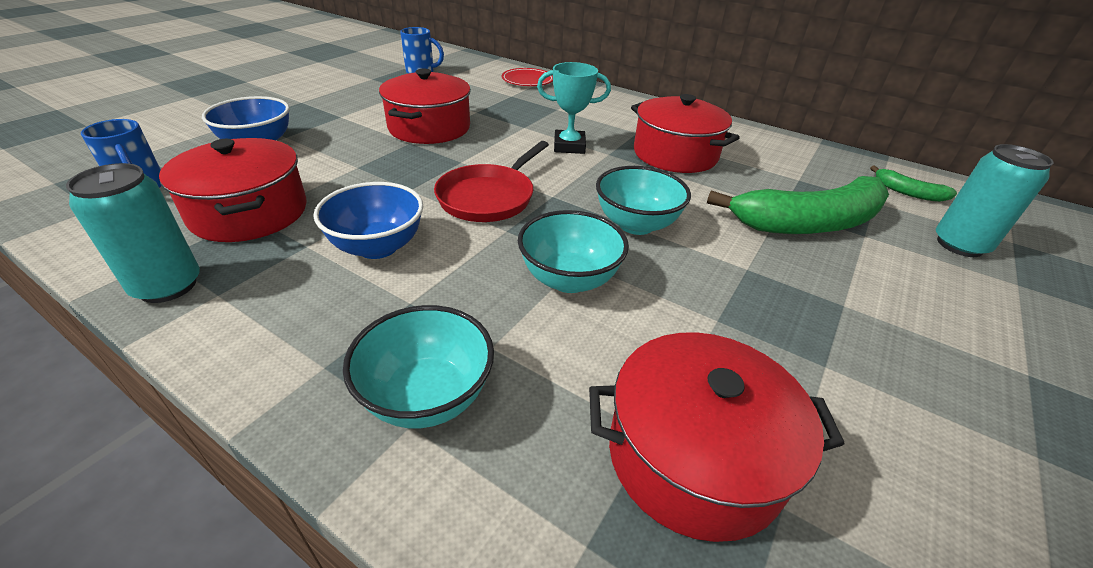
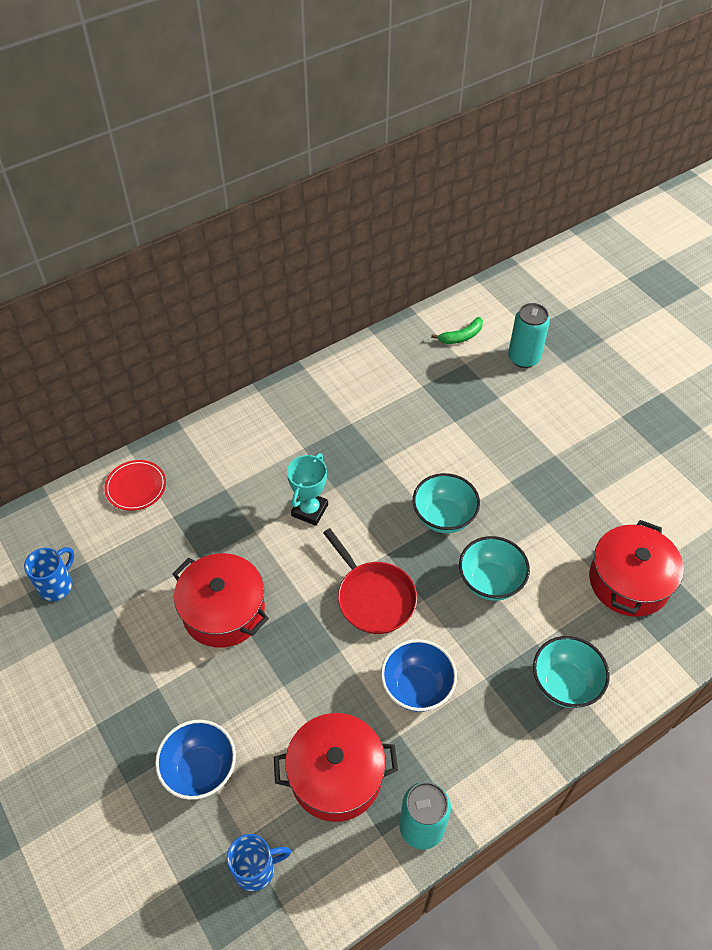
camera: 65 degrees left, 15 degrees up
(675, 154) = (354, 441): red pot -> none
(808, 223) = (476, 418): green banana -> none

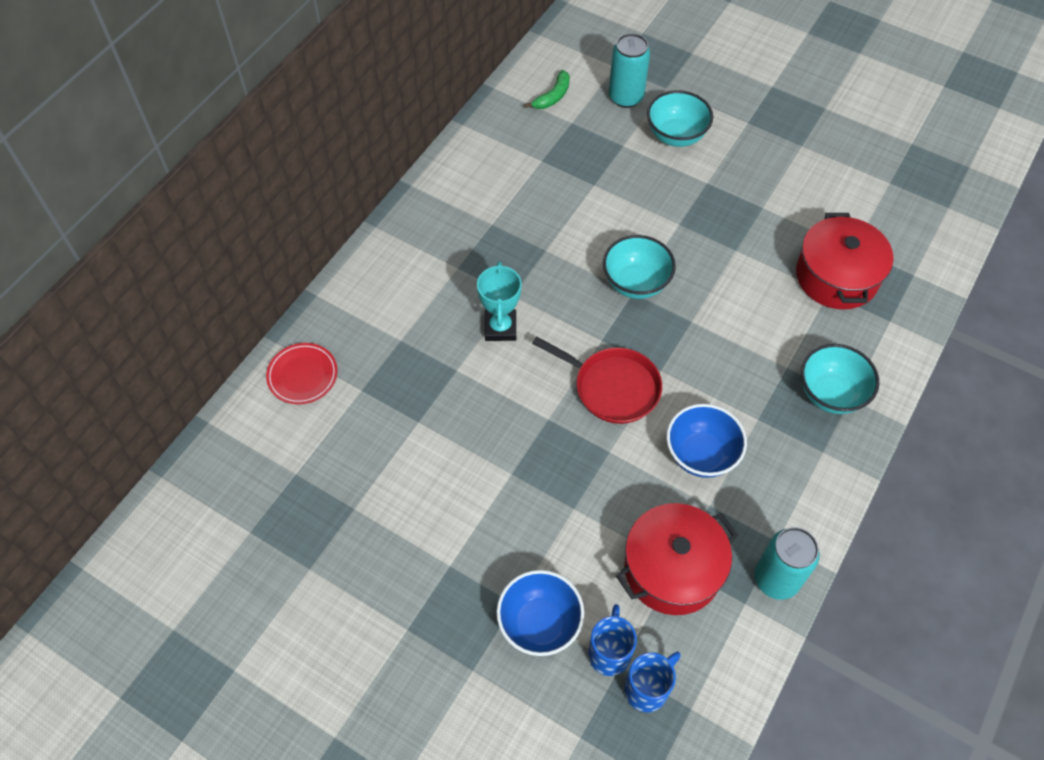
camera: 25 degrees left, 5 degrees up
(57, 585) = (278, 510): blue mug -> blue mug (609, 652)
(223, 611) = (471, 462): red pot -> none
(490, 581) = (713, 327): turquoise bowl -> turquoise bowl (676, 136)

